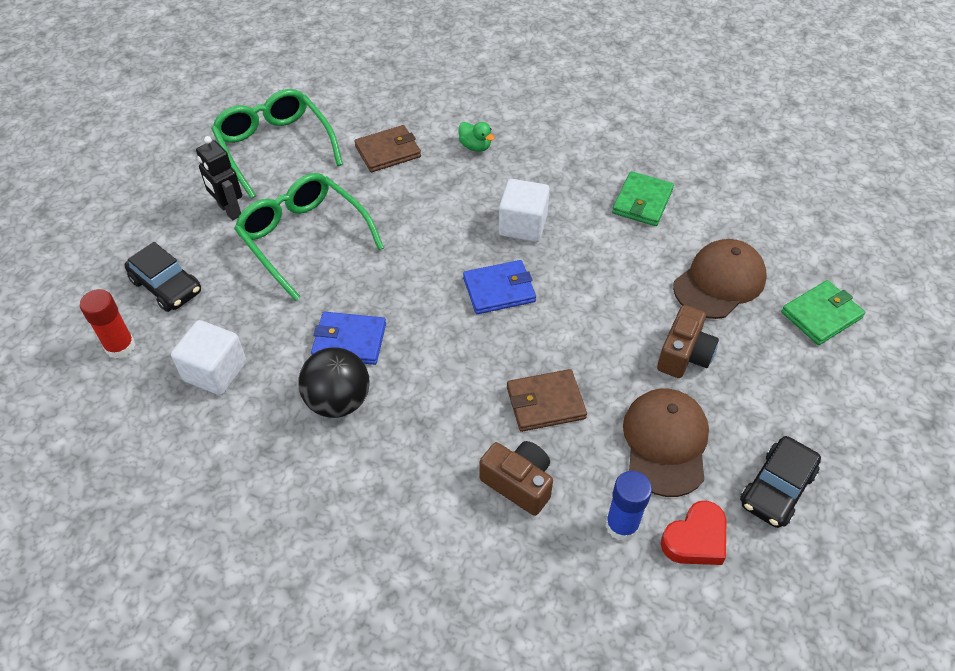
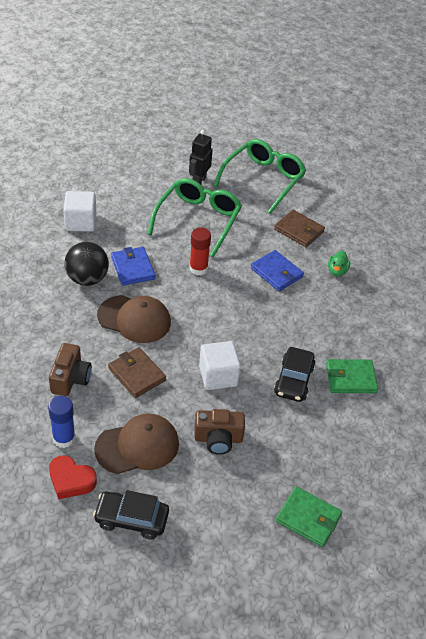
camera: 60 degrees right, 5 degrees down
(120, 347) = (77, 181): red glue stick -> red glue stick (198, 268)
(166, 286) = (127, 180): black car -> black car (294, 380)
(499, 290) = (215, 324): blue wallet -> blue wallet (276, 273)
(523, 225) = (280, 318): white cube -> white cube (218, 376)
(719, 282) = (300, 445): brown cap -> brown cap (134, 319)

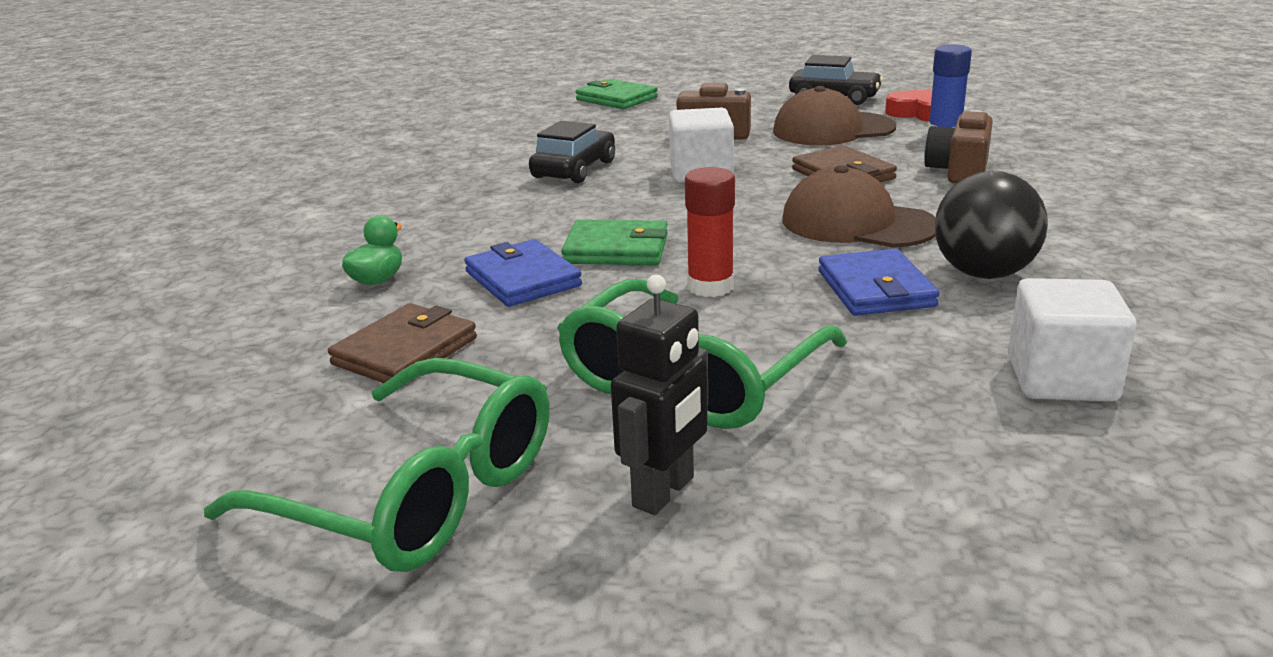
camera: 165 degrees left, 20 degrees down
(263, 180) = (415, 493): green glasses -> green glasses turned 105 degrees counterclockwise
(299, 230) = (405, 351): brown wallet -> brown wallet turned 75 degrees clockwise
(350, 378) = (477, 171): green wallet -> green wallet (616, 249)

